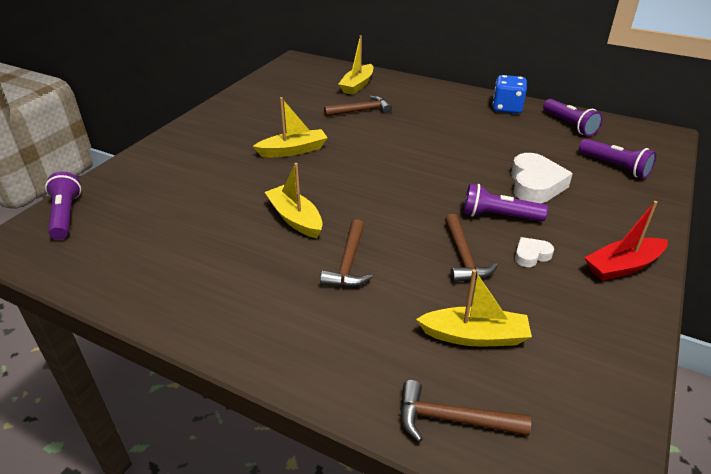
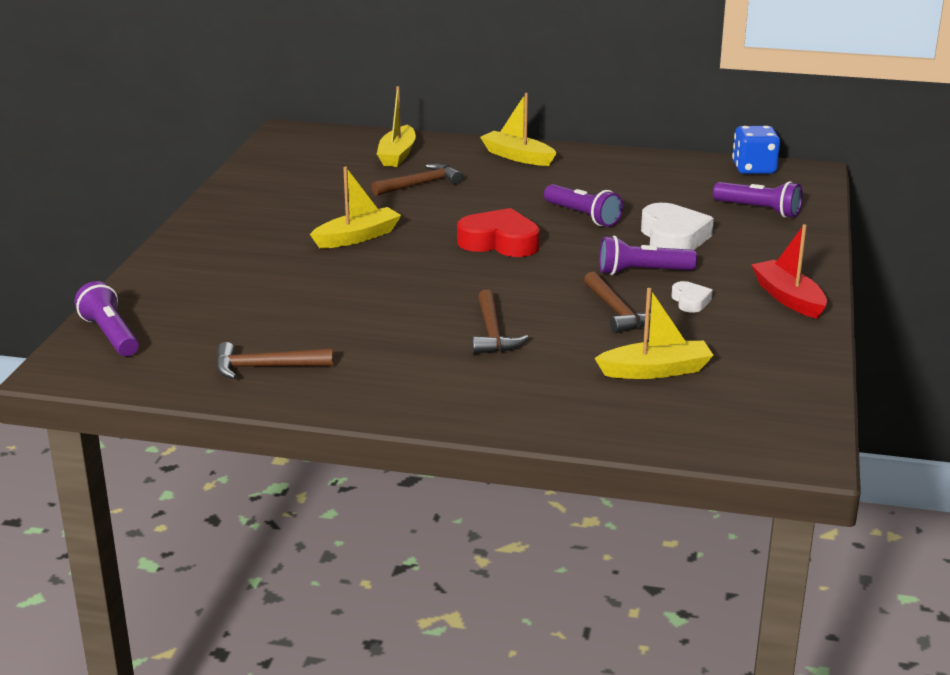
camera: 15 degrees left, 10 degrees down
(295, 219) = (405, 303): yellow boat -> yellow boat (517, 157)
(395, 169) = (499, 242): none -> red heart
(452, 419) = (658, 428): brown hammer -> brown hammer (265, 367)
(507, 108) = (610, 162): blue dice -> blue dice (754, 169)
(531, 255) = (690, 301): white heart -> white heart turned 120 degrees clockwise
(569, 125) = (694, 173): purple flashlight -> purple flashlight (582, 216)
(623, 266) = (788, 298): red boat -> red boat turned 105 degrees clockwise

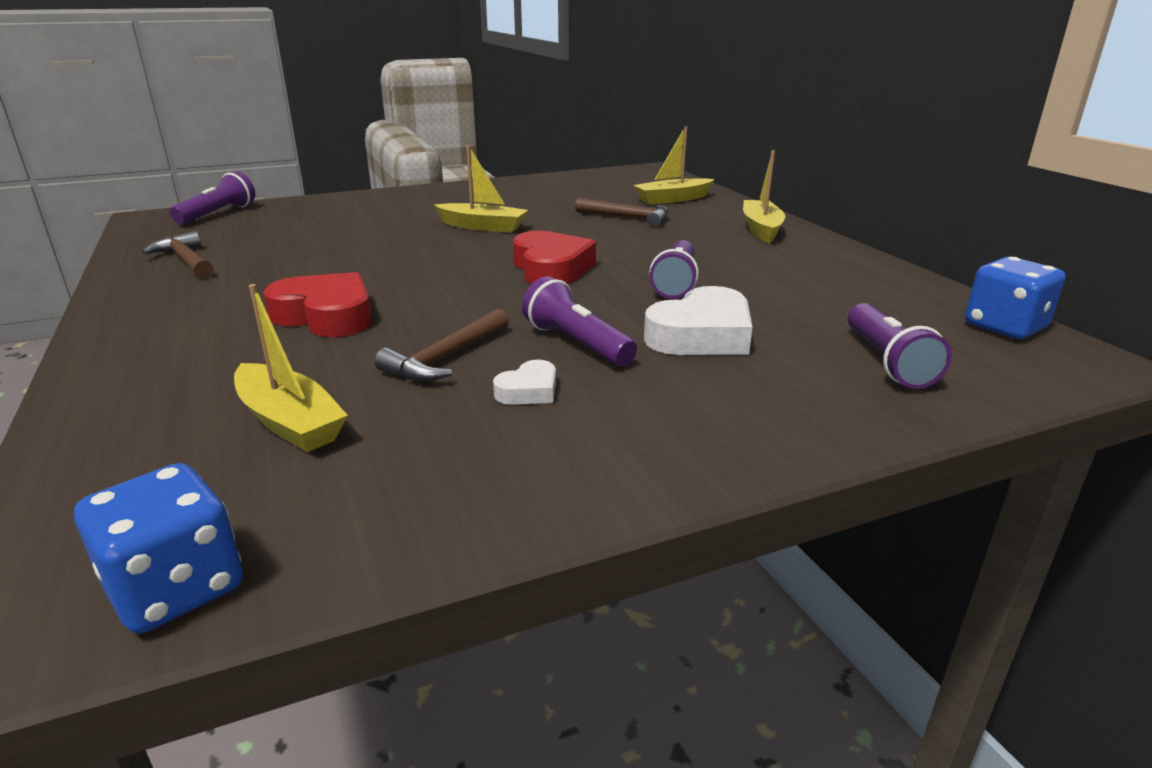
camera: 55 degrees right, 0 degrees up
(493, 333) = (326, 316): brown hammer -> red heart
(788, 298) = (632, 457): red boat -> none
(798, 418) = (176, 588): none -> blue dice

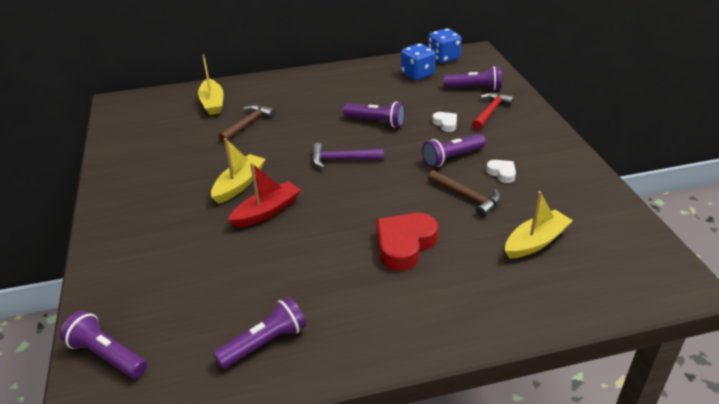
camera: 80 degrees left, 10 degrees up
(176, 588) = (653, 252): blue dice -> blue dice (417, 74)
(186, 260) = (264, 343): brown hammer -> purple flashlight
(424, 242) = (267, 211): none -> red boat
(551, 268) = (341, 159): red heart -> purple hammer
(701, 335) = (445, 124): white heart -> white heart, size x0.51
(761, 229) = (294, 84): yellow boat -> none
(786, 380) = (490, 111): none -> red hammer

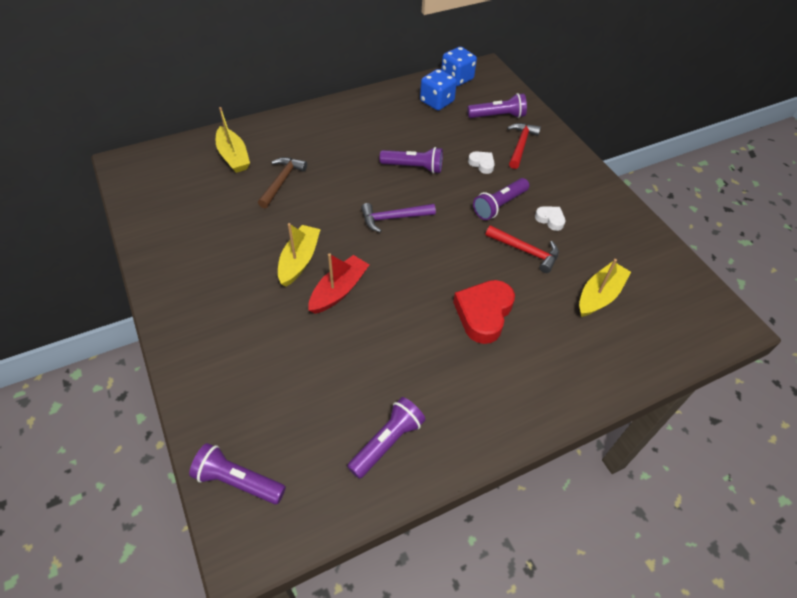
camera: 15 degrees left, 15 degrees up
(467, 197) = (526, 251): brown hammer -> red hammer

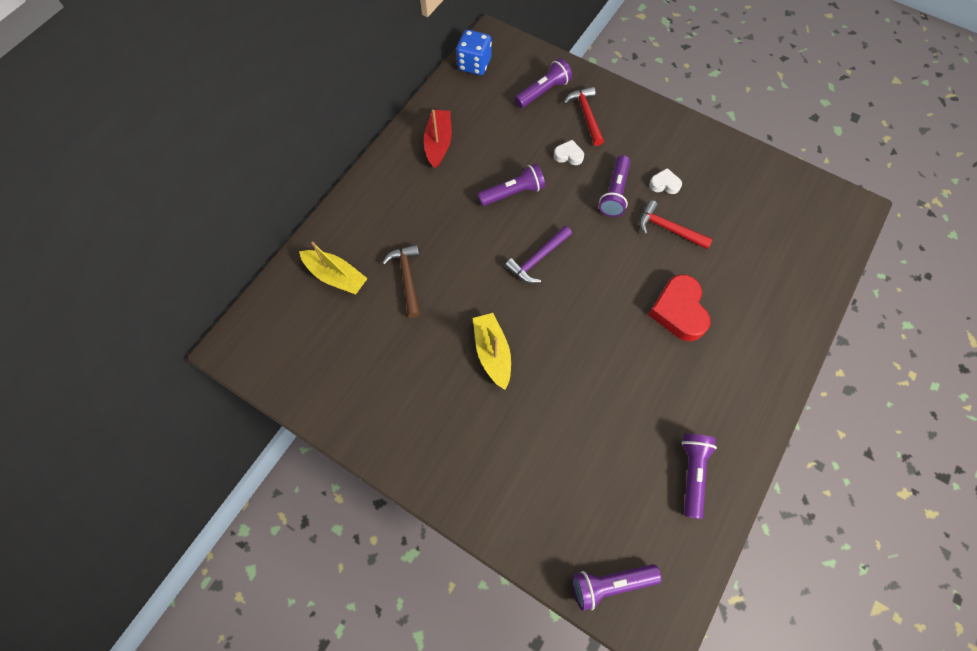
camera: 30 degrees left, 15 degrees up
(339, 290) = (549, 361): red boat -> red boat (438, 143)
(437, 102) = (477, 103): blue dice -> none
(526, 251) = (668, 229): red hammer -> red hammer turned 150 degrees counterclockwise
(599, 295) = (750, 239): yellow boat -> none

